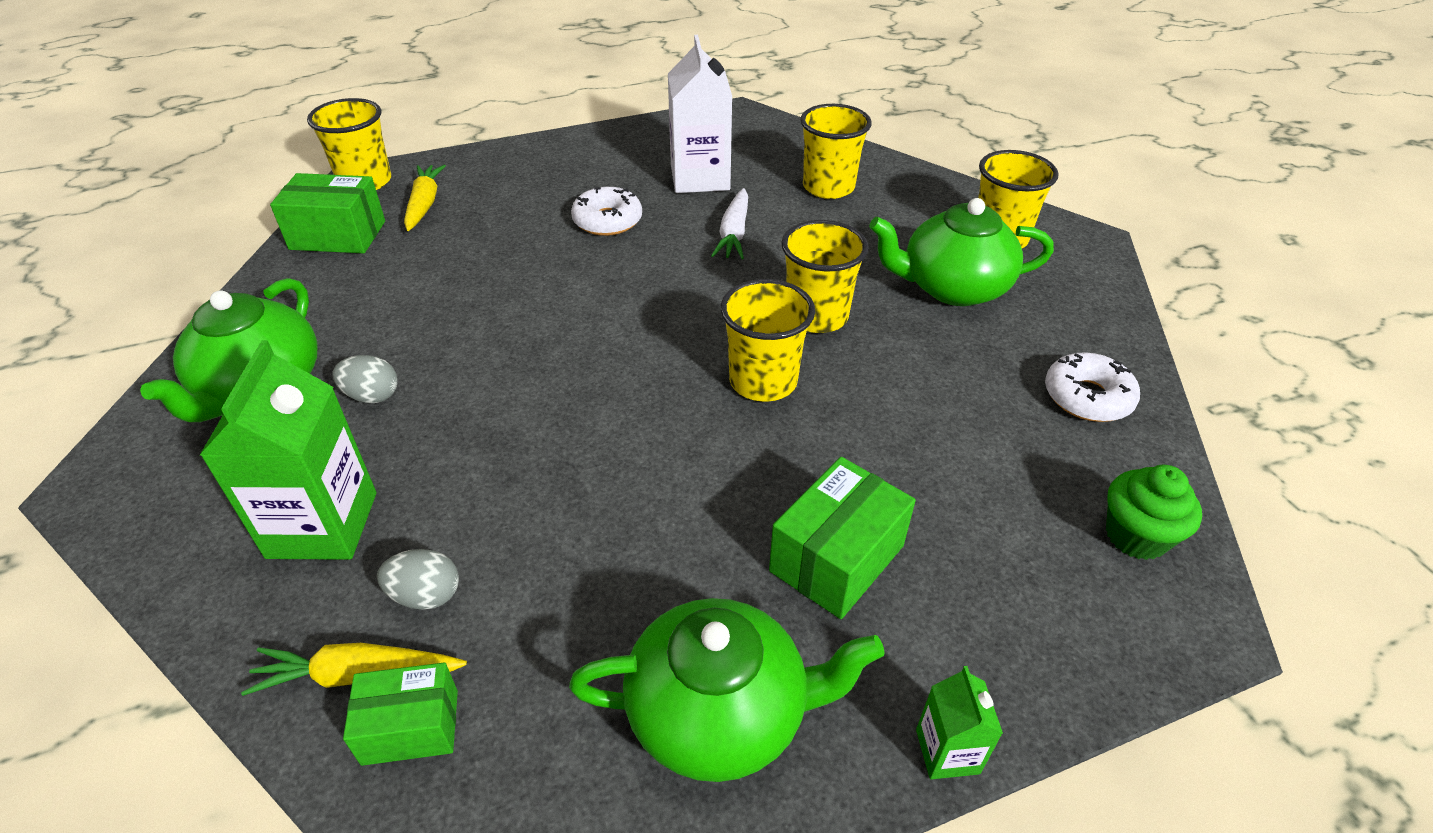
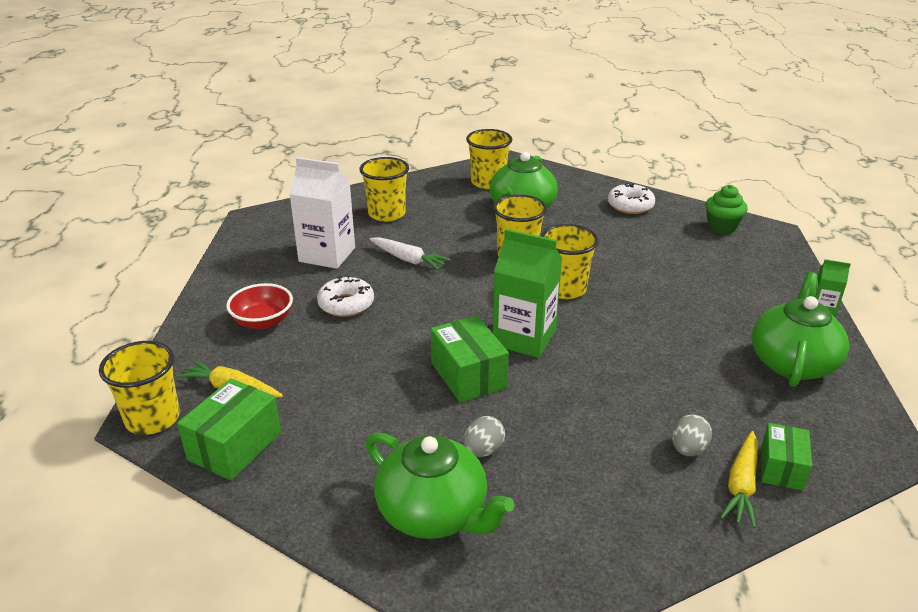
camera: 65 degrees left, 10 degrees down
(322, 525) = (609, 489): green carton -> green carton (524, 338)
(544, 183) = (263, 321): none -> red bowl
(836, 558) = (708, 304): green box -> green box (468, 375)

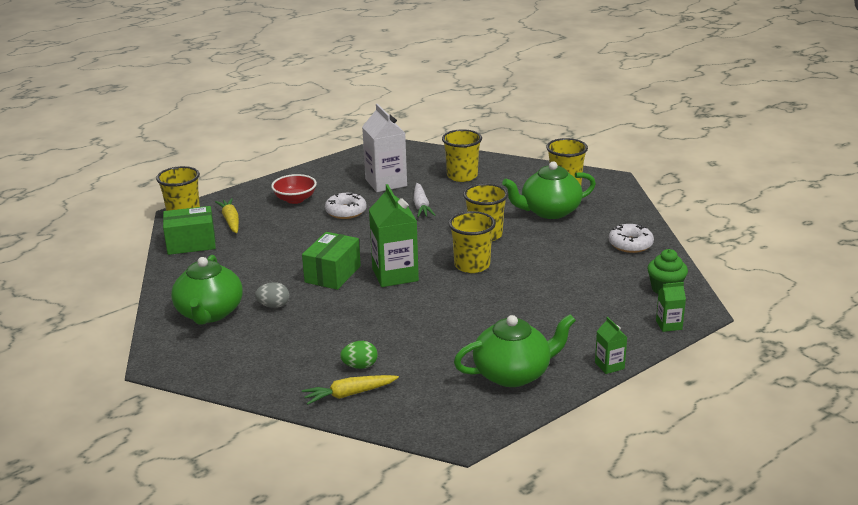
camera: 50 degrees right, 5 degrees down
(688, 449) = (360, 366): grey egg -> green egg
(781, 468) = (385, 403): green box -> none
(782, 253) = (669, 325): none -> green carton

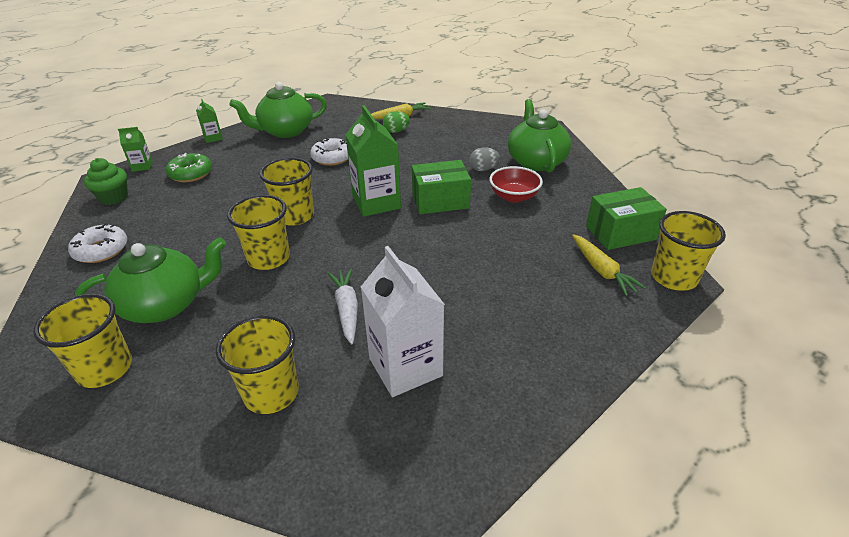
camera: 175 degrees right, 10 degrees up
(295, 199) = (538, 317): red bowl -> red bowl (514, 197)
(332, 274) = (440, 201): green box -> green box turned 60 degrees clockwise
(346, 211) = (453, 294): white donut -> white donut (332, 158)
(602, 313) = (191, 174): none -> green donut

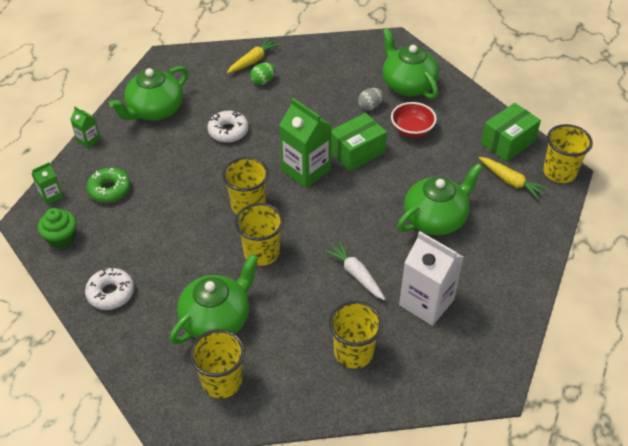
camera: 25 degrees left, 10 degrees up
(483, 282) = (436, 218): none -> green teapot

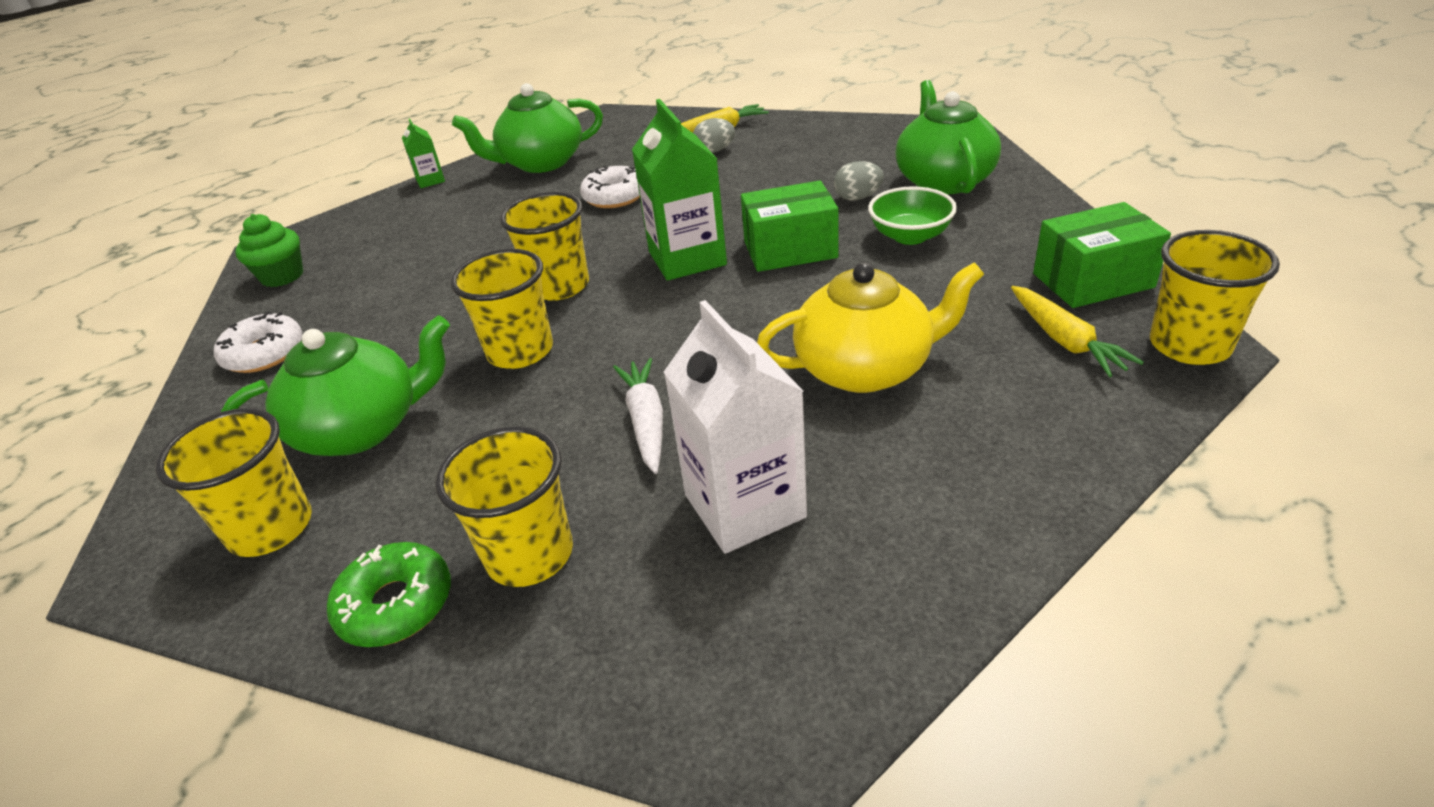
camera: 30 degrees right, 10 degrees down
(51, 196) = (324, 228): green carton -> none
(109, 190) = (398, 234): green donut -> green donut (396, 604)
(263, 81) = (715, 151): green egg -> grey egg
(412, 130) = (910, 236): red bowl -> green bowl
(436, 218) = (865, 368): green teapot -> yellow teapot

